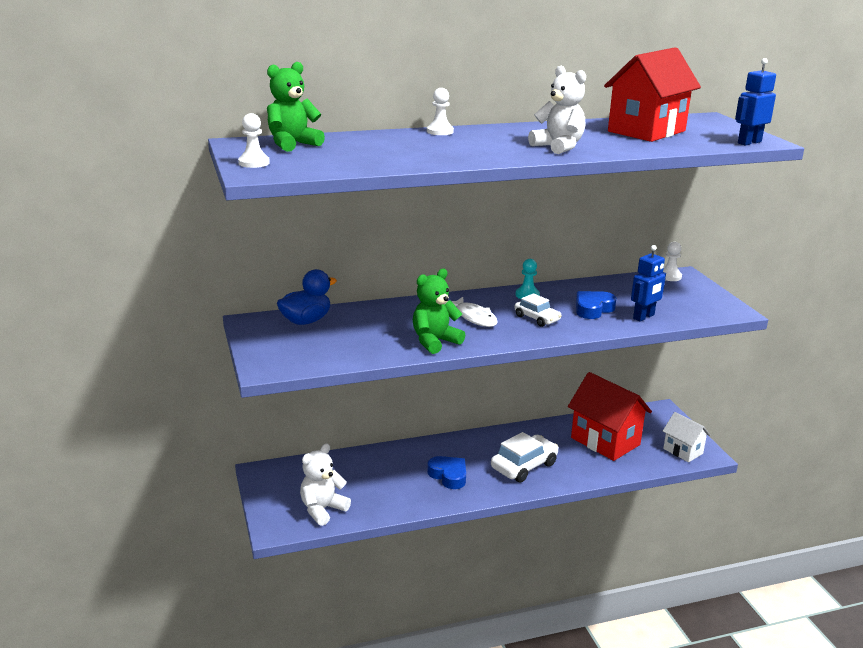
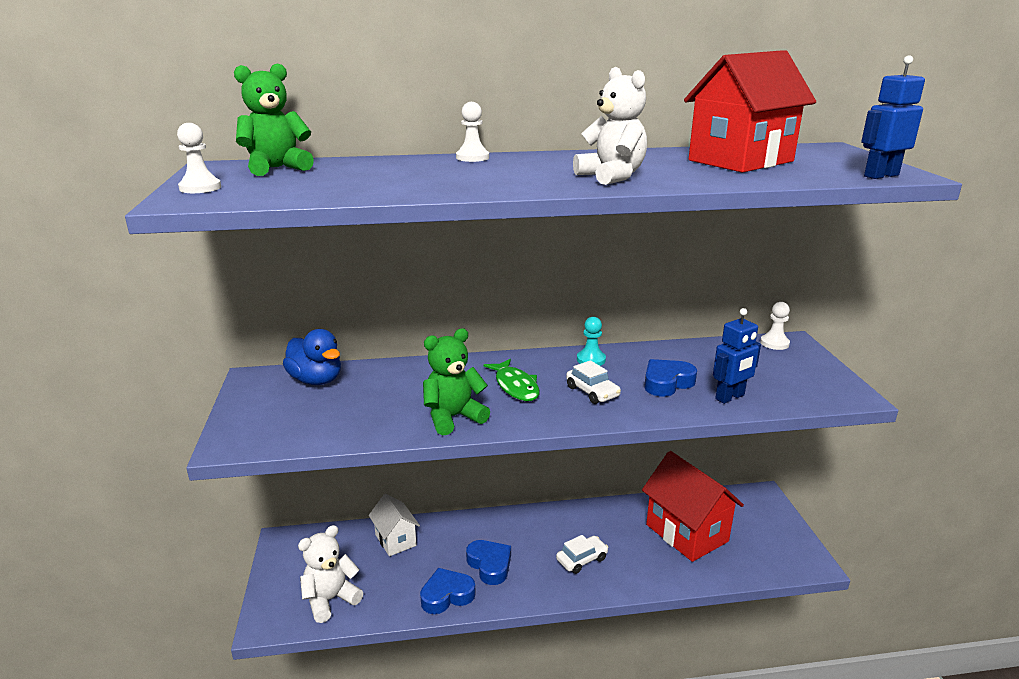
camera: 10 degrees right, 0 degrees up
(306, 321) = (316, 380): blue duck -> blue duck turned 75 degrees clockwise
(420, 499) = (447, 595): none -> blue heart
(474, 317) = (515, 386): white fish -> green fish
(524, 466) = (581, 559): white car -> white car, size x0.61
(683, 451) = (781, 555): white house -> white house (395, 540)

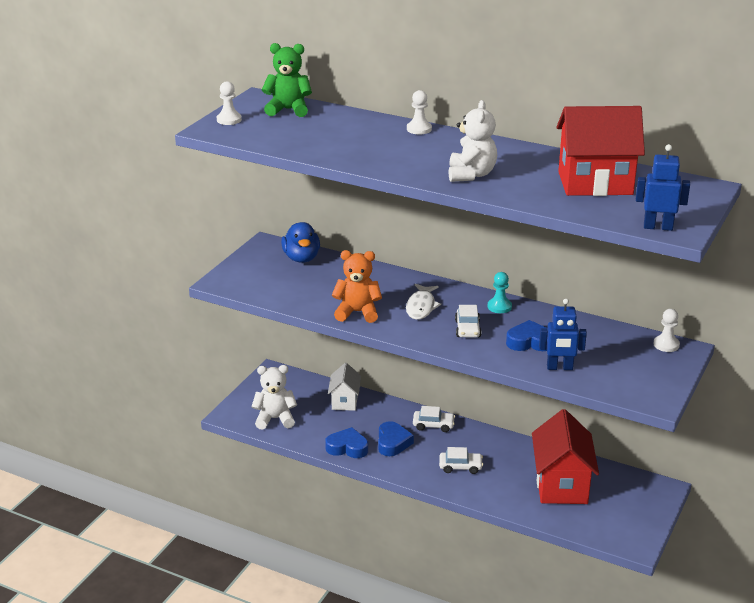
camera: 35 degrees right, 5 degrees up
(453, 417) = (357, 312): green teddy bear -> orange teddy bear
(511, 525) = (433, 425): none -> white car
(515, 386) = (421, 307): green fish -> white fish

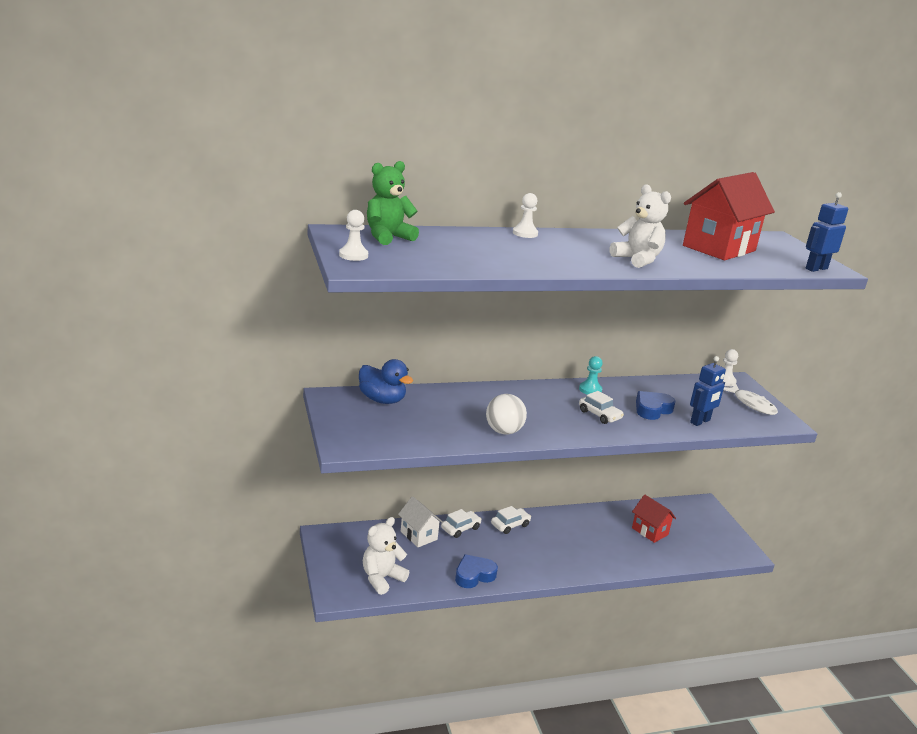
camera: 45 degrees left, 5 degrees down
(357, 312) = (503, 431): orange teddy bear -> white ball
(393, 443) = (501, 554): blue heart -> none
(421, 307) = (540, 409): white fish -> white fish (752, 404)
(460, 467) = (572, 550): white car -> white car (460, 528)
(561, 485) = (649, 531): red house -> red house, size x0.56

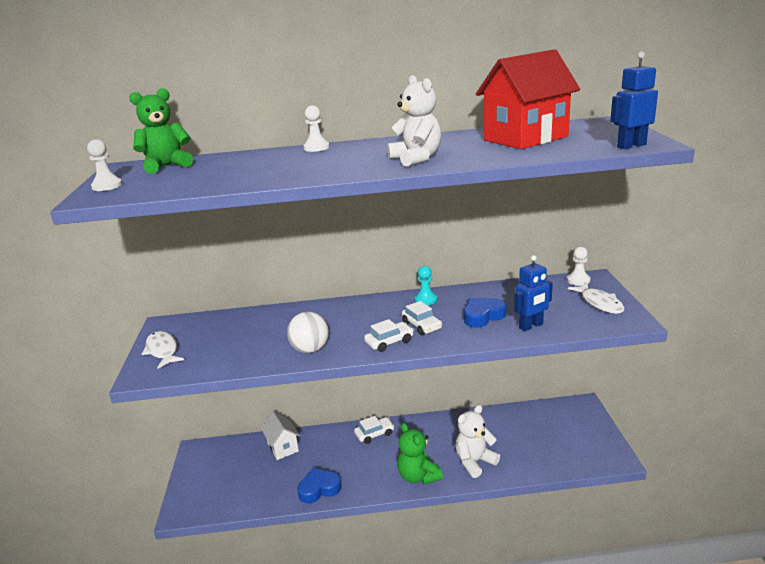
camera: 15 degrees right, 0 degrees up
(349, 424) = (162, 350): none -> white fish
(382, 400) = (210, 324): blue duck -> none
(382, 578) = (230, 493): white teddy bear -> white teddy bear (474, 462)
(460, 528) = (325, 439): white car -> white car (389, 342)
(568, 565) = (418, 476): none -> green teddy bear
(649, 531) = (515, 437): red house -> none

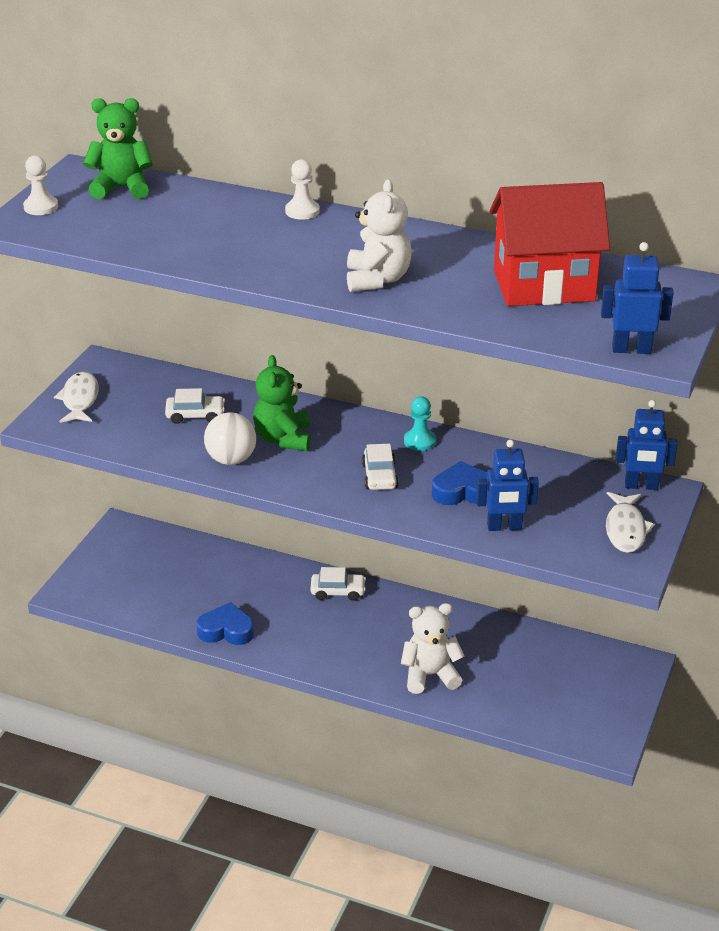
camera: 25 degrees right, 10 degrees up
(283, 447) = (218, 564): white house -> none
(389, 342) = (323, 484): white car -> white car (195, 415)
(418, 476) = (348, 664): green teddy bear -> green teddy bear (283, 439)
(578, 280) = (641, 486): white pawn -> blue robot

